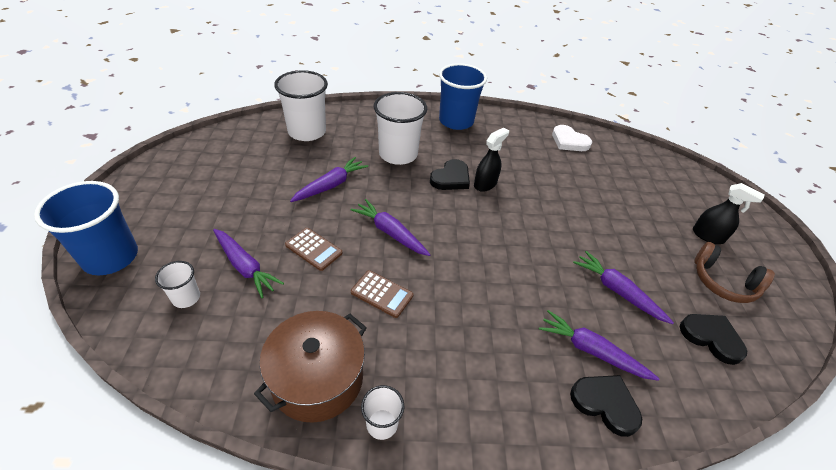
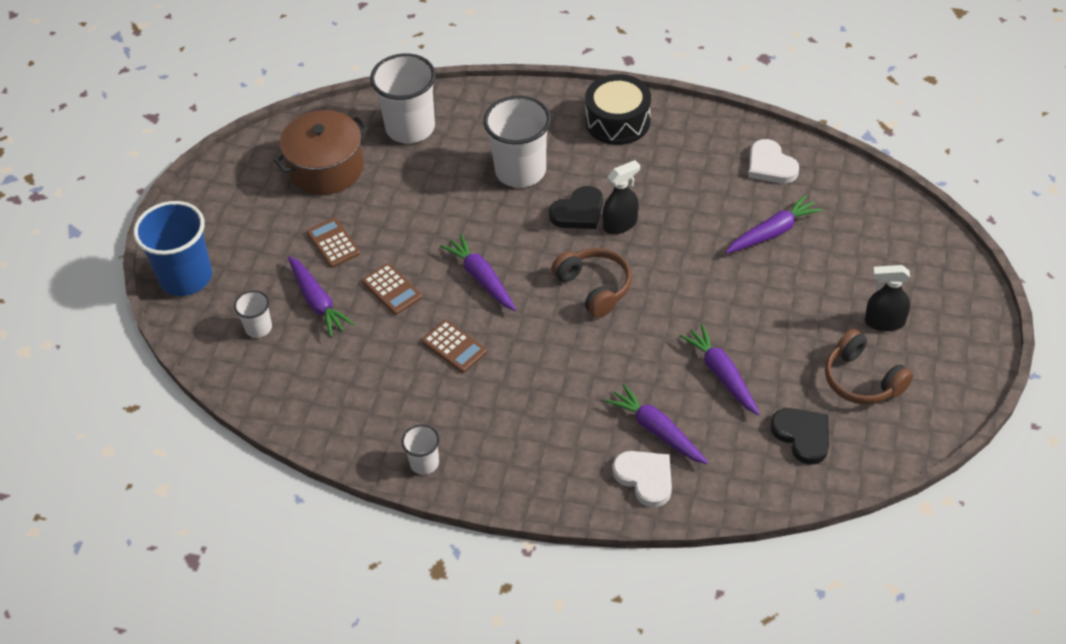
camera: 20 degrees right, 5 degrees up
(255, 216) = (333, 243): none -> brown calculator
(317, 378) = (374, 418): brown pot -> brown pot (326, 168)
(330, 185) = (425, 210): purple carrot -> purple carrot (772, 232)
(456, 121) = (617, 121): blue cup -> black drum
(484, 231) = (594, 287): none -> brown headphones
(605, 404) = (645, 478): black heart -> white heart
(708, 236) = (884, 322): black spray bottle -> black spray bottle turned 135 degrees clockwise

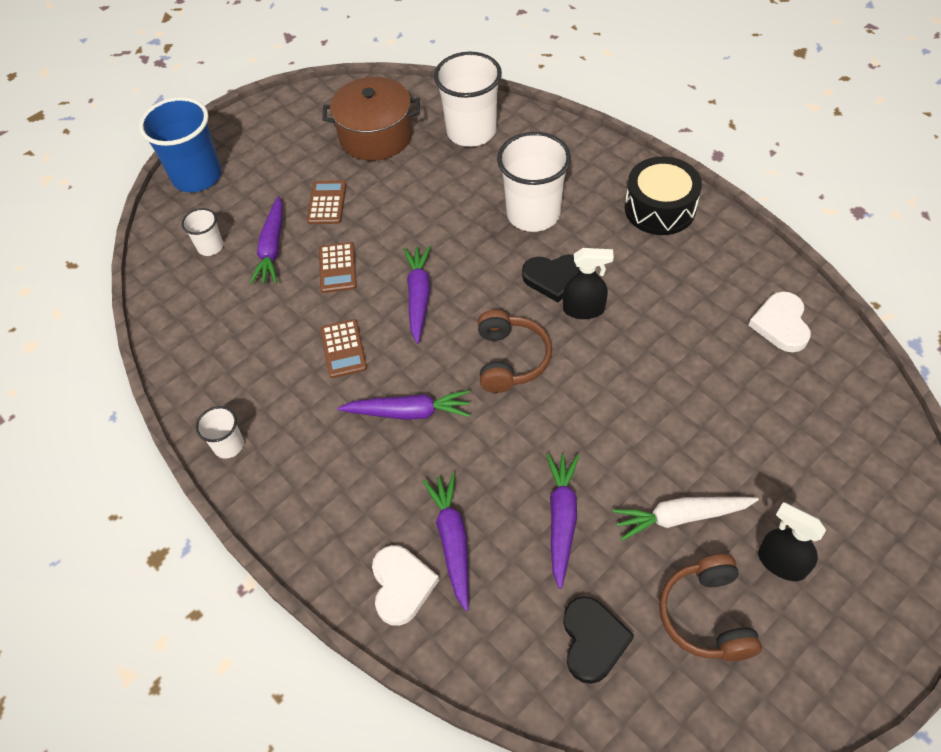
camera: 35 degrees right, 5 degrees up
(772, 232) = (730, 396): purple carrot -> purple carrot (408, 412)
(800, 329) = (681, 517): none -> white carrot

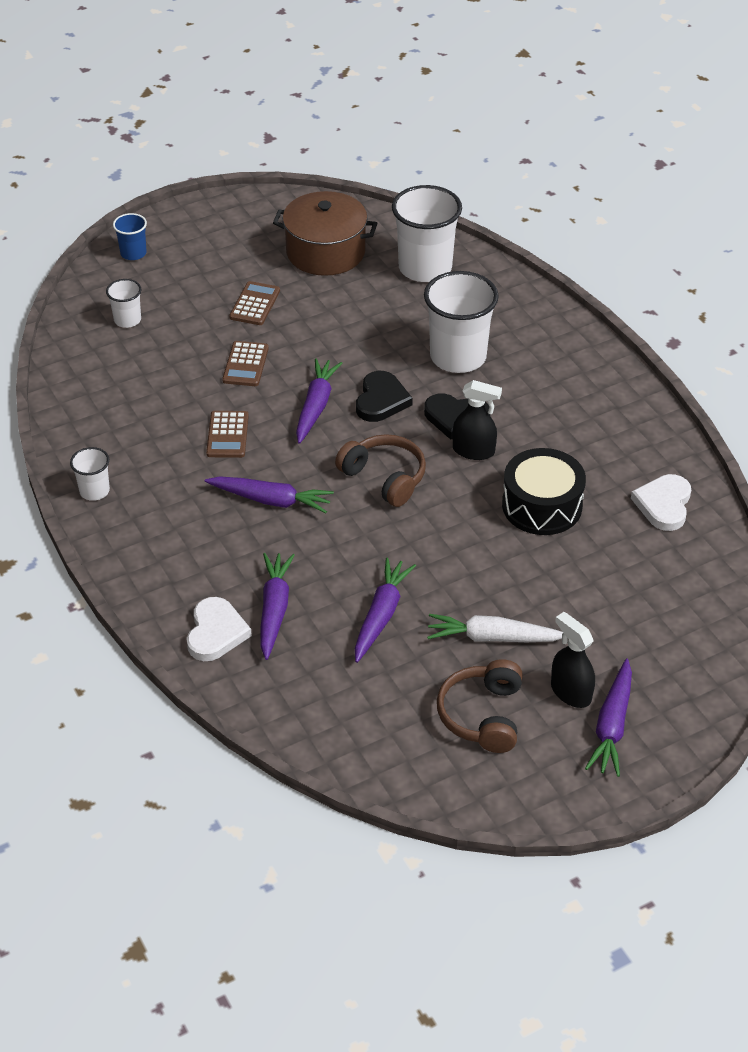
camera: 10 degrees right, 10 degrees down
(197, 176) = (133, 253): blue cup -> blue cup, size x0.49
(272, 247) = (188, 333): purple carrot -> purple carrot (612, 725)
(510, 359) = (384, 478): brown headphones -> brown headphones turned 60 degrees counterclockwise
(593, 640) = (372, 710): black heart -> black heart (381, 400)
(660, 208) = (589, 378): black drum -> black drum (542, 505)

